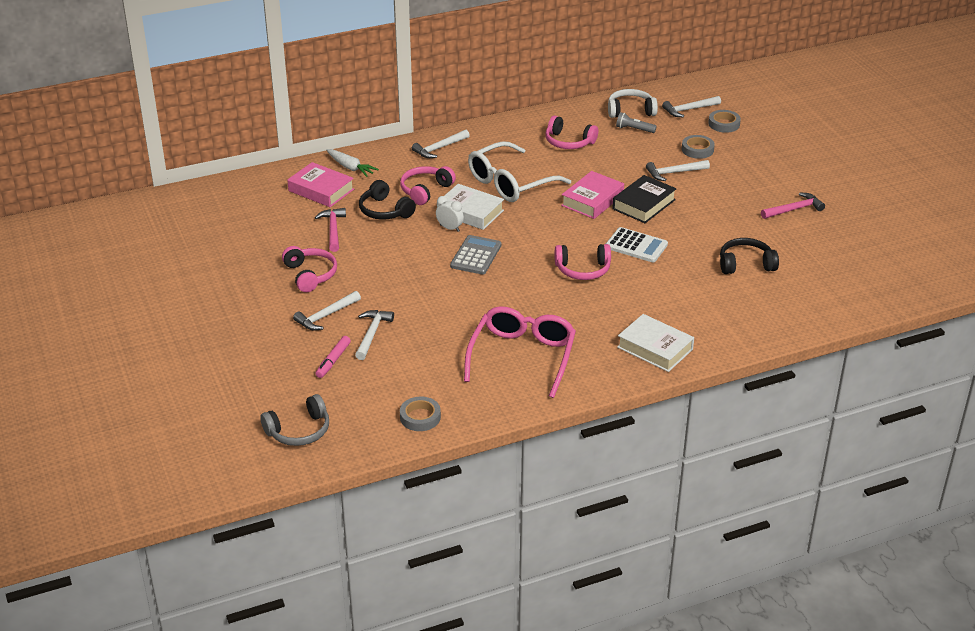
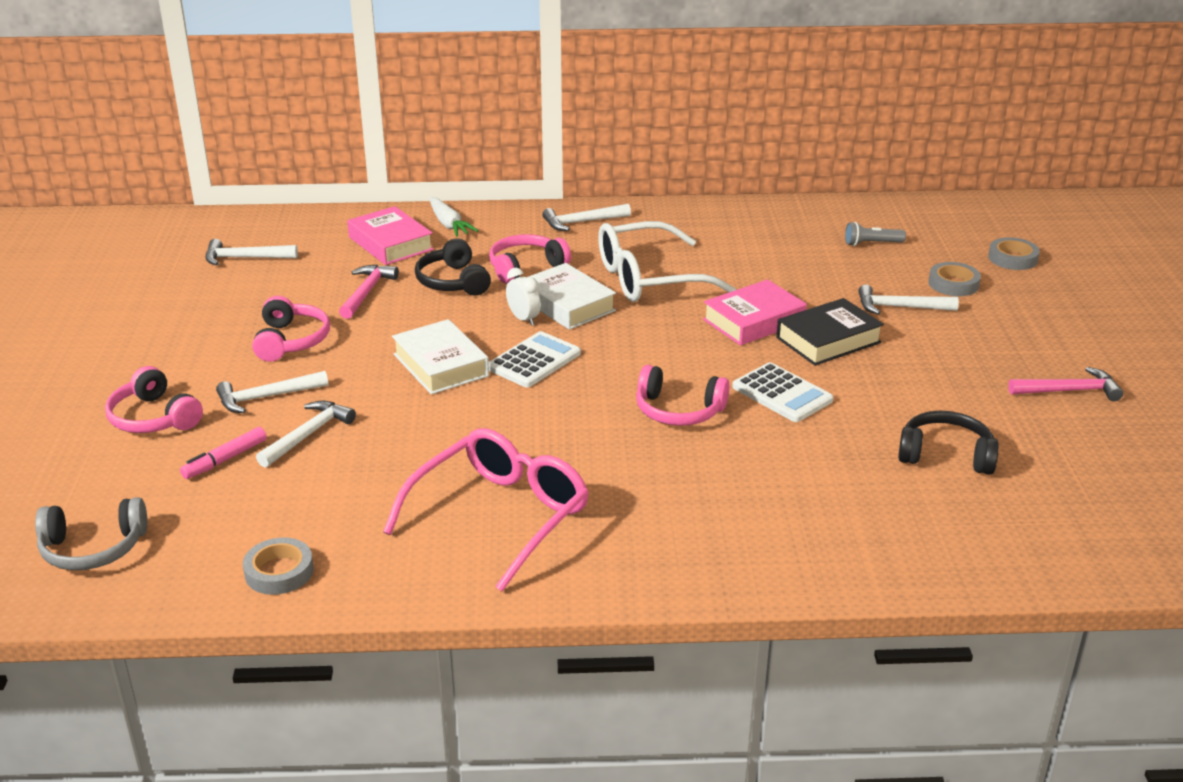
camera: 20 degrees right, 5 degrees down
(476, 256) = (534, 361): grey calculator -> white calculator
(568, 142) = (766, 243): pink headphones -> pink headphones (154, 418)
(630, 111) = (880, 221): white headphones -> none
(634, 129) = (872, 243): grey flashlight -> grey flashlight turned 45 degrees counterclockwise
(655, 348) = (719, 552): white book -> white book (441, 365)
(689, 110) = (968, 233): white hammer -> white hammer (245, 258)

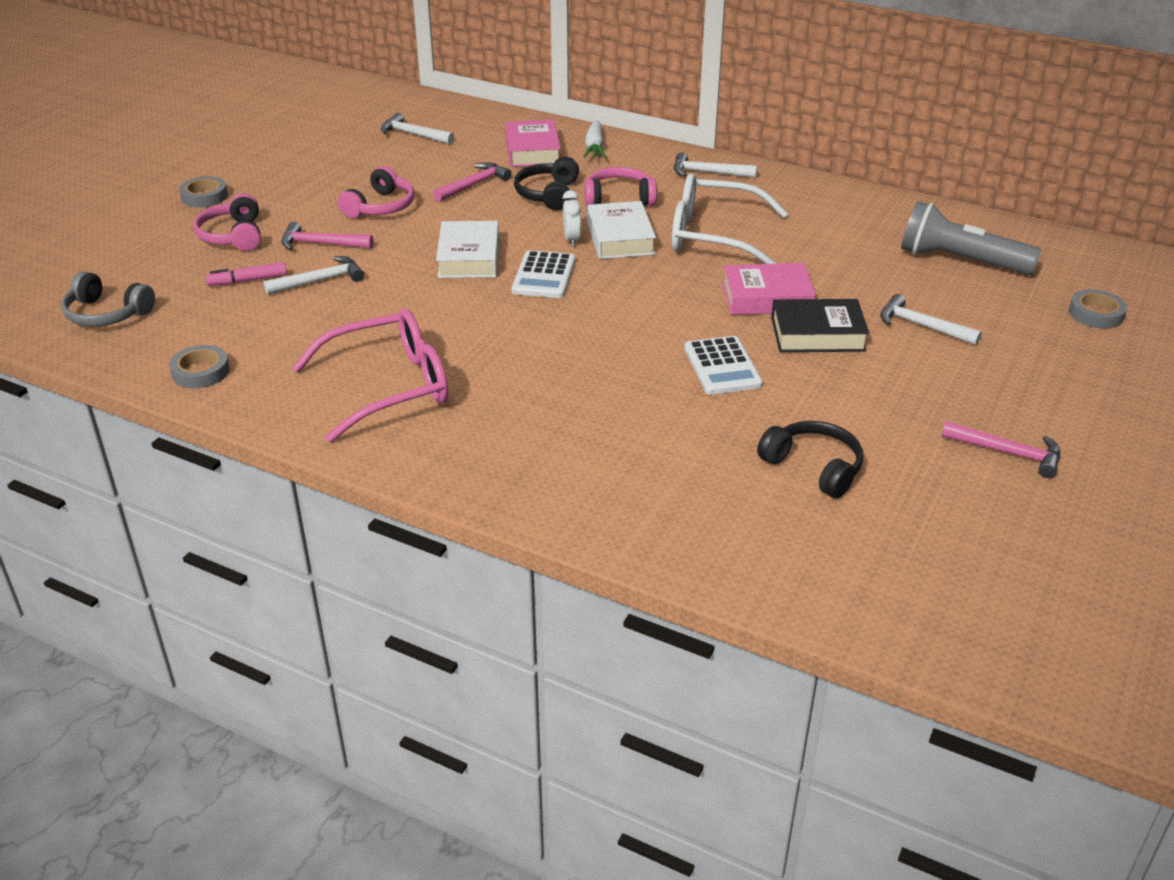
camera: 30 degrees right, 5 degrees up
(266, 397) = (321, 244): white hammer -> pink hammer
(534, 361) = (544, 276): white calculator -> white calculator turned 120 degrees clockwise
(678, 410) = (617, 352): pink headphones -> none
(872, 243) = (961, 261): grey flashlight -> grey flashlight, size x2.12
(953, 284) = (1002, 320): grey tape -> grey tape (204, 196)

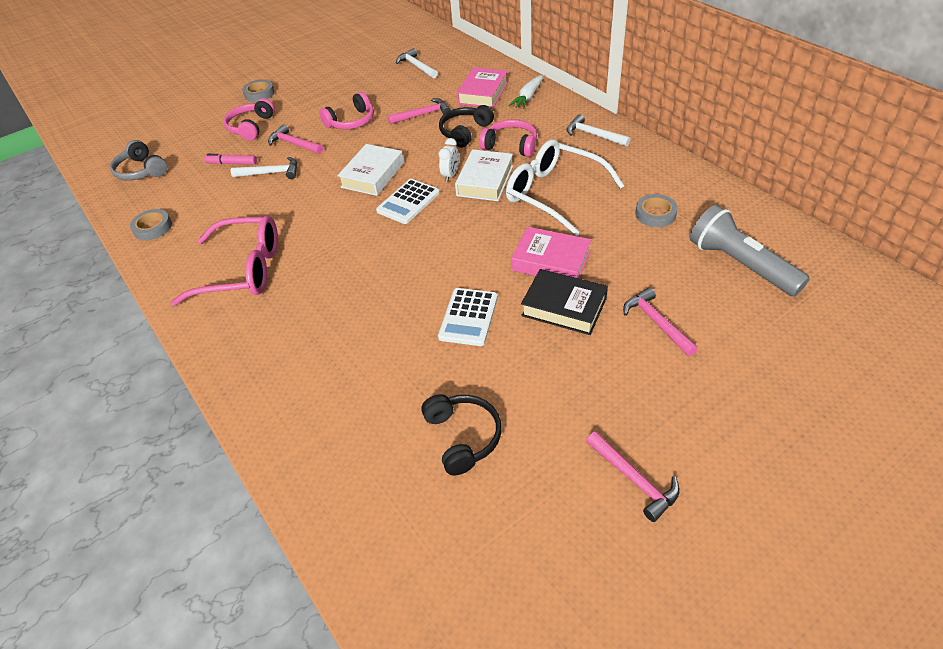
camera: 30 degrees right, 10 degrees up
(921, 326) = (656, 322): white hammer -> pink hammer
(1096, 314) = (829, 354): grey tape -> grey tape (655, 214)

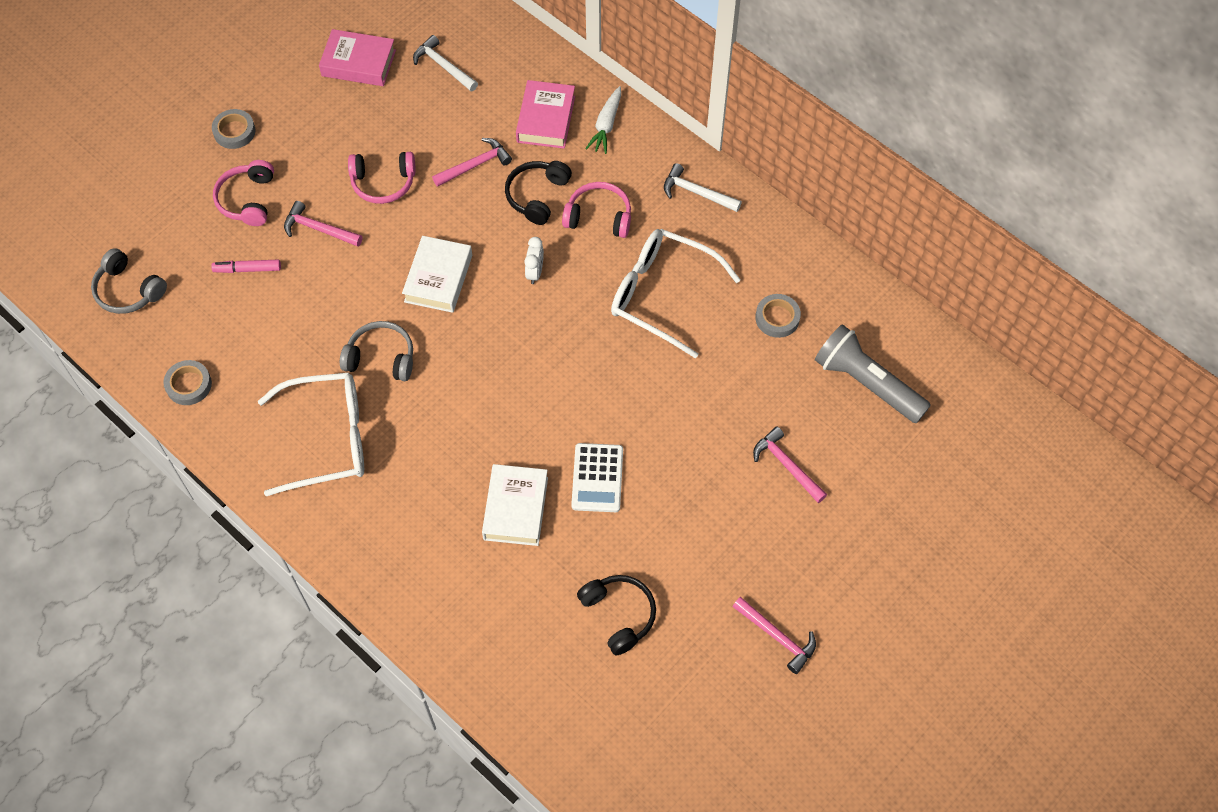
camera: 15 degrees left, 15 degrees up
(242, 270) = (327, 439): pink glasses -> white glasses
(271, 173) = (306, 283): white hammer -> none
(309, 220) = (381, 358): none -> grey headphones
(351, 121) = (383, 183): pink headphones -> pink headphones turned 45 degrees clockwise
(408, 202) = (494, 320): white calculator -> none
(485, 181) = (578, 279): white book -> white book (515, 508)
(551, 261) = (672, 396): pink book -> pink book (358, 63)
(564, 307) = (693, 455): black book -> none

